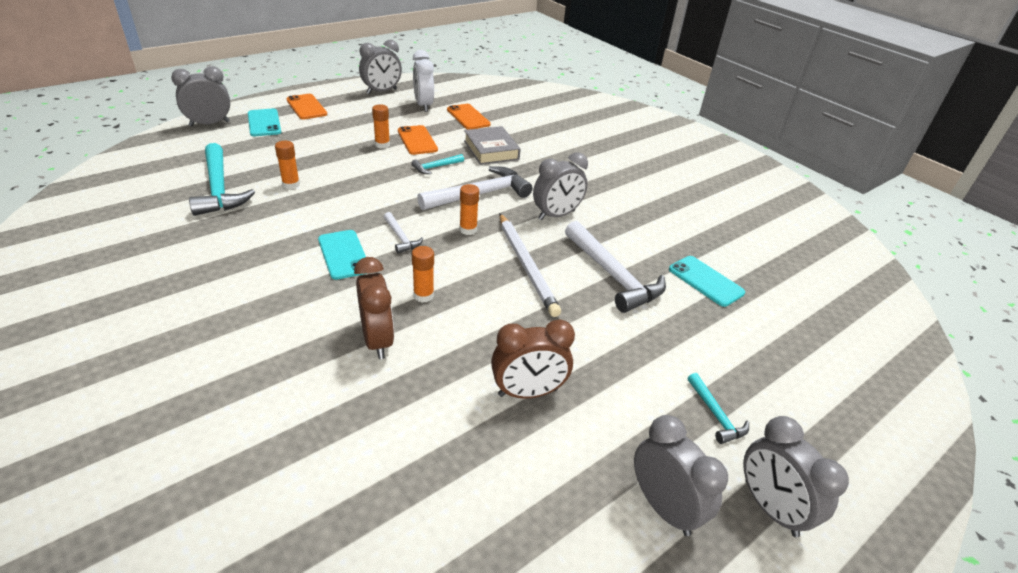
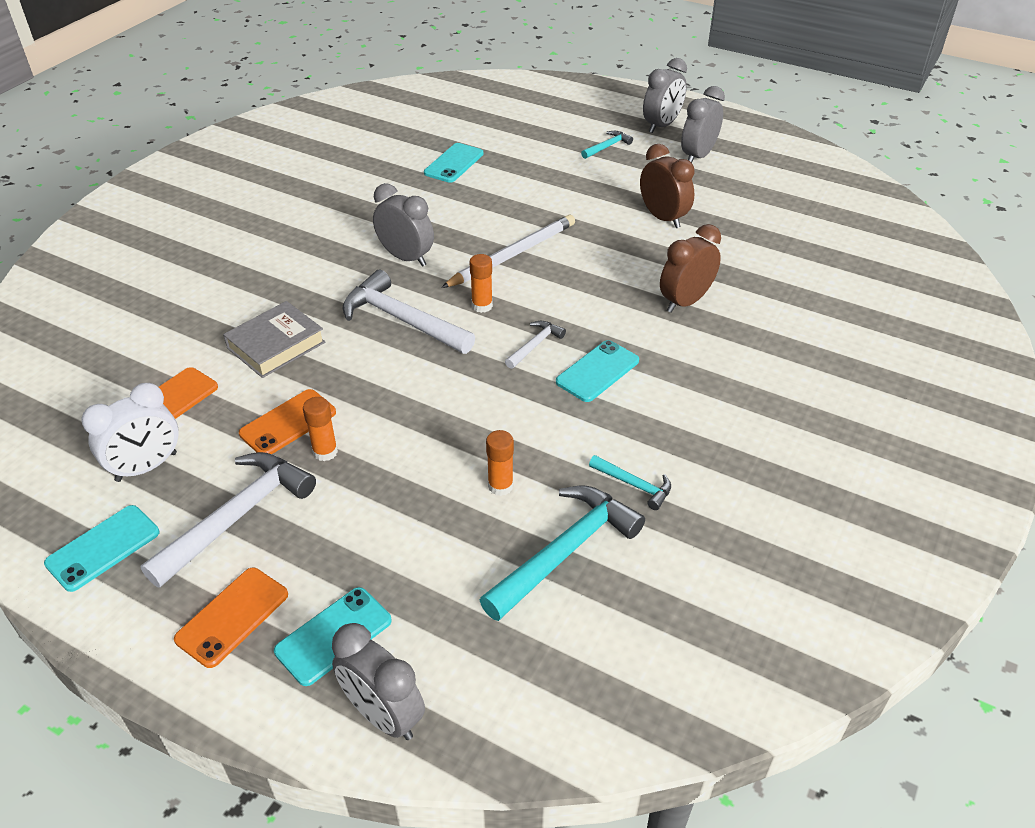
camera: 110 degrees left, 5 degrees up
(382, 91) = (103, 548): grey clock -> turquoise phone
(423, 295) = (609, 298): orange glue stick -> none
(436, 167) = (358, 376): turquoise hammer -> turquoise hammer (634, 485)
(612, 275) = (486, 207): white hammer -> white hammer (237, 517)

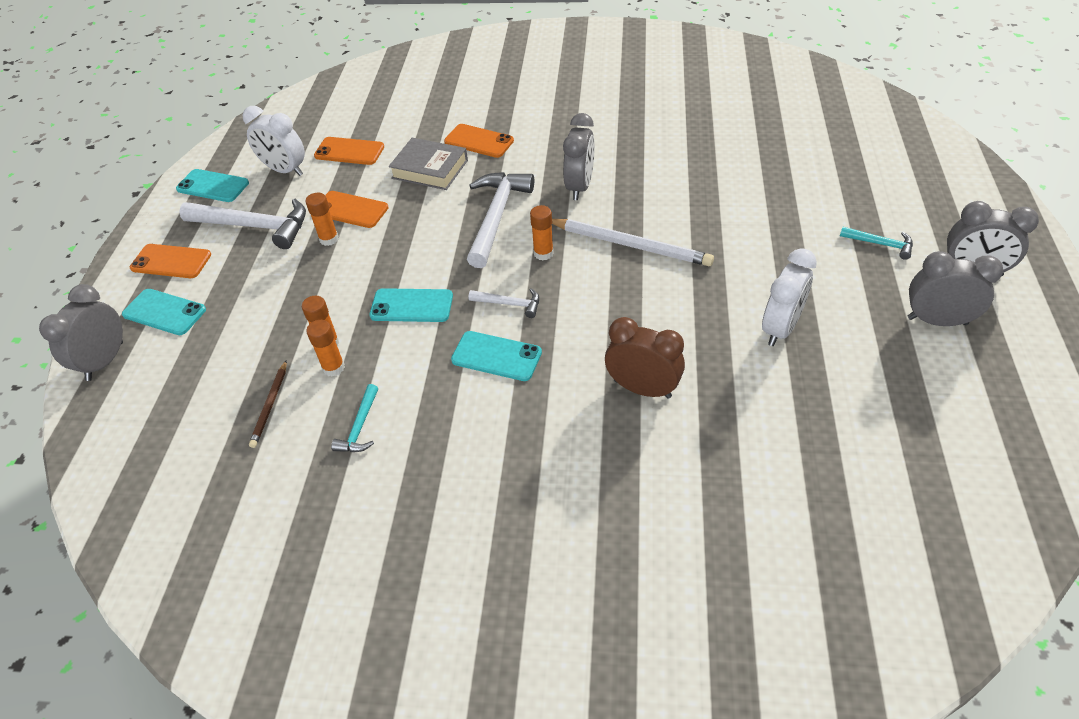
camera: 70 degrees right, 5 degrees up
(264, 299) = (479, 141): none -> orange phone
(454, 163) = (745, 158): turquoise phone -> turquoise phone (411, 306)
(540, 489) = (333, 367): none -> orange glue stick
(564, 552) = (270, 405): turquoise hammer -> brown pencil
(663, 218) = (780, 328): brown clock -> white clock

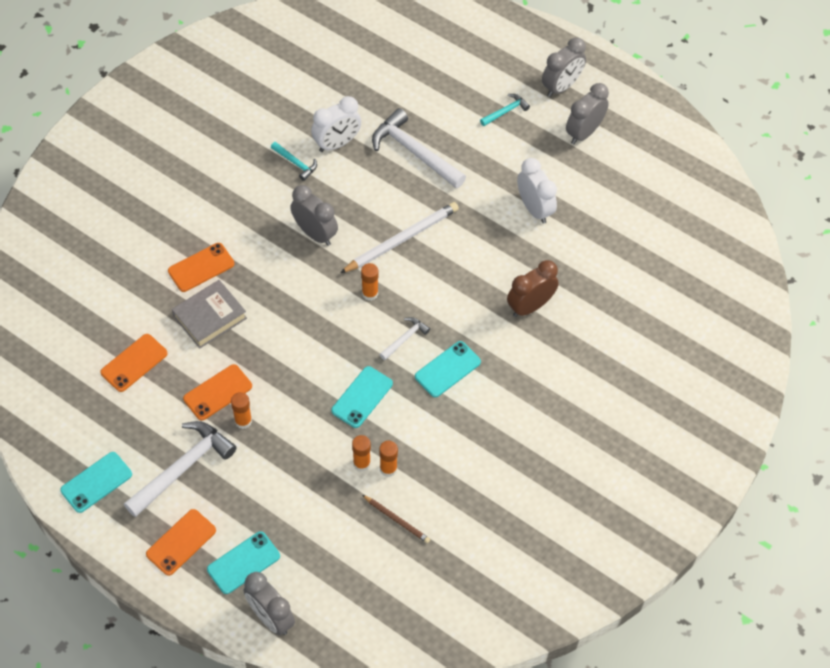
camera: 65 degrees left, 10 degrees up
(285, 170) = (120, 420): white clock -> white clock (337, 143)
(360, 427) = (453, 473): turquoise hammer -> turquoise hammer (295, 163)
(496, 217) = (307, 302): white hammer -> white hammer (414, 152)

